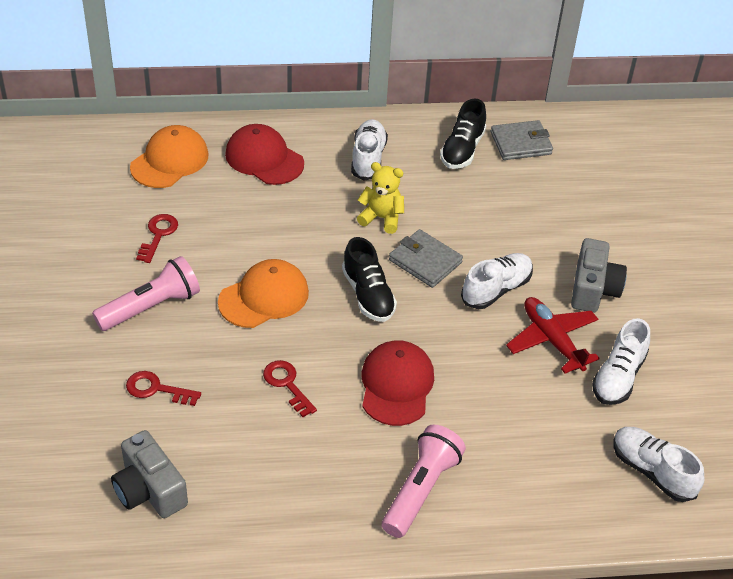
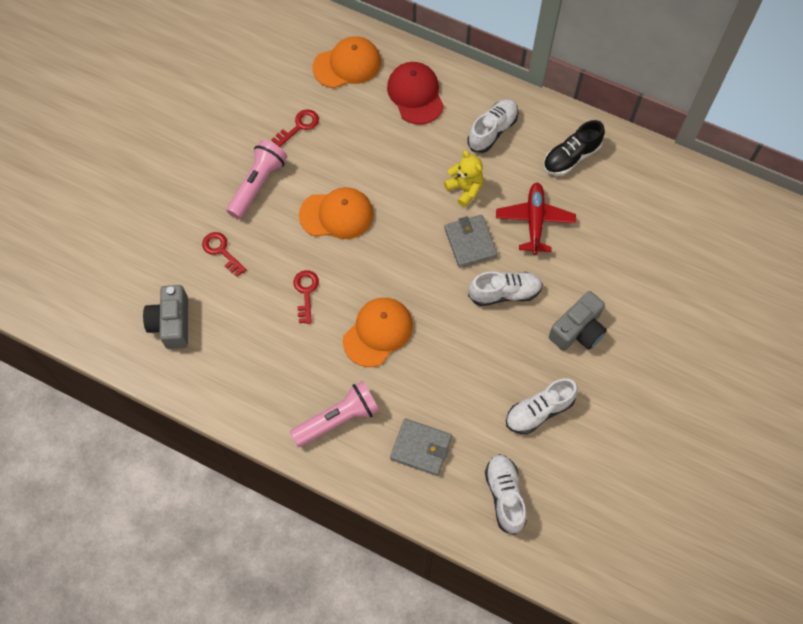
camera: 35 degrees right, 20 degrees up
(151, 307) = (258, 184): pink flashlight -> pink flashlight turned 60 degrees counterclockwise
(368, 295) = (409, 250): black shoe -> none
(396, 385) = (378, 332): red cap -> orange cap
(521, 143) = (622, 173): grey wallet -> grey wallet (421, 448)
(552, 340) = (513, 356): red plane -> red plane (534, 221)

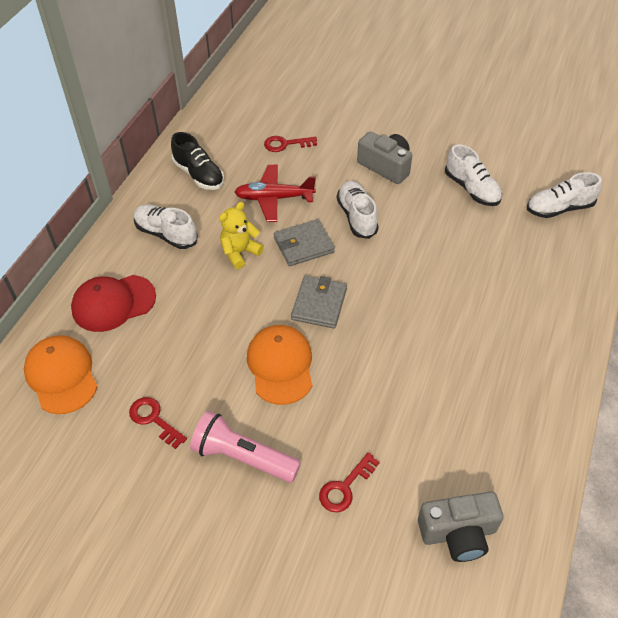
camera: 95 degrees left, 15 degrees down
(306, 292) = (386, 386): red key -> red key (285, 144)
(338, 419) = (528, 339): pink flashlight -> none
(378, 332) = (421, 314): orange cap -> none
(421, 448) = (536, 270): grey wallet -> grey wallet (319, 304)

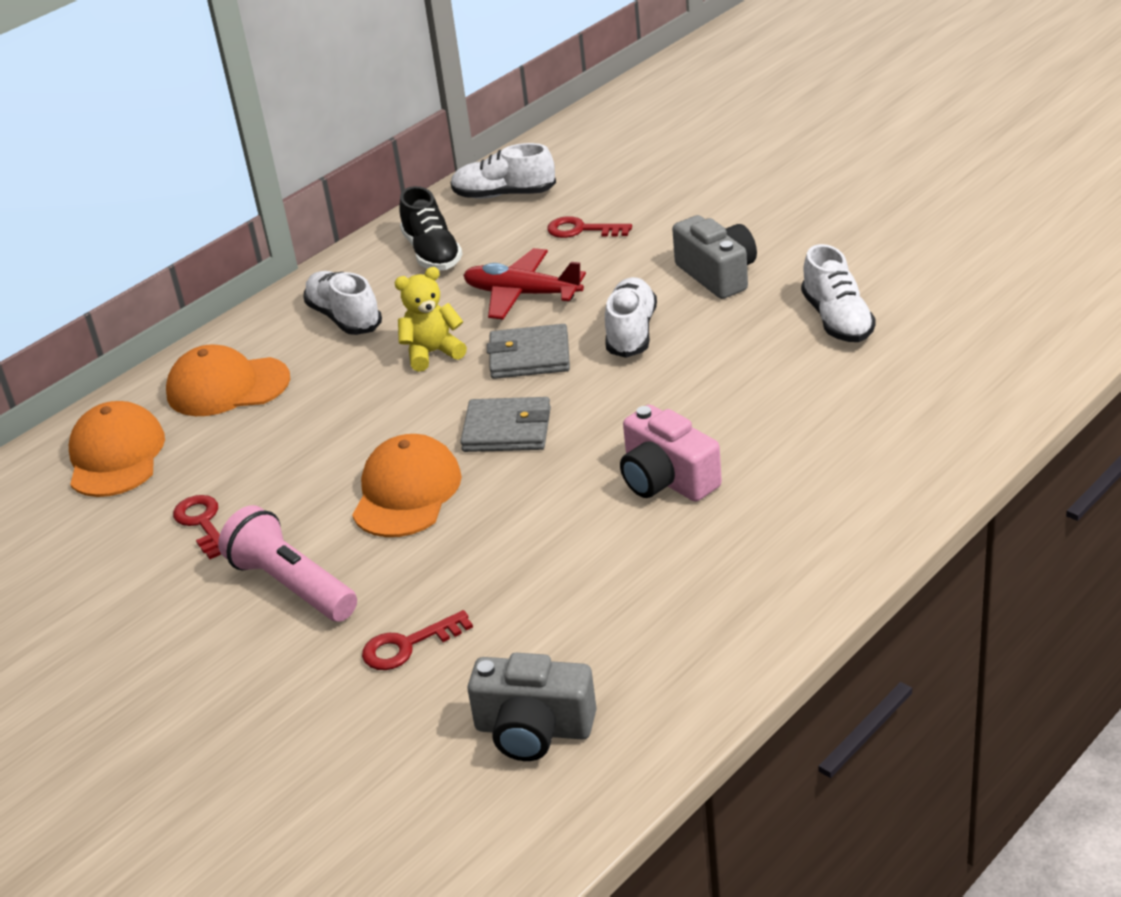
camera: 25 degrees right, 15 degrees down
(113, 303) = (227, 387): red cap -> orange cap
(319, 304) = (507, 430): grey wallet -> grey wallet turned 60 degrees clockwise
(436, 323) = (667, 479): none -> pink camera
(559, 208) = (968, 363): white shoe -> white shoe (504, 195)

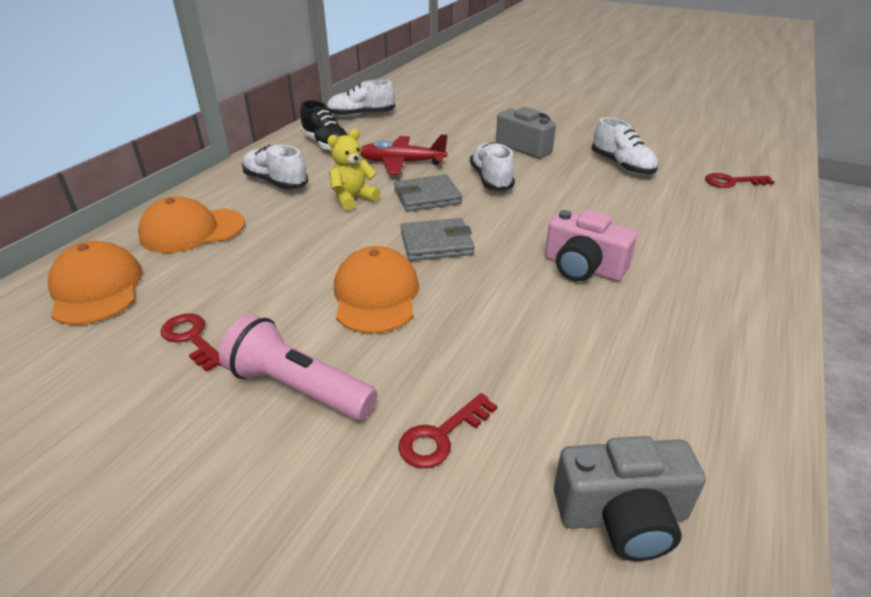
camera: 20 degrees left, 0 degrees up
(581, 230) = (422, 129): red key -> red key (732, 182)

